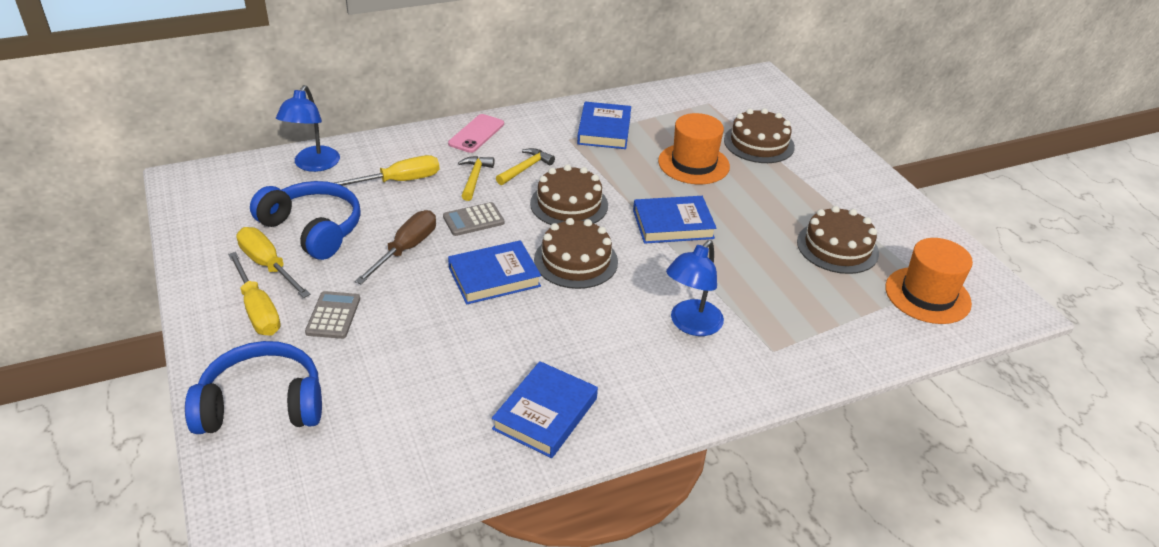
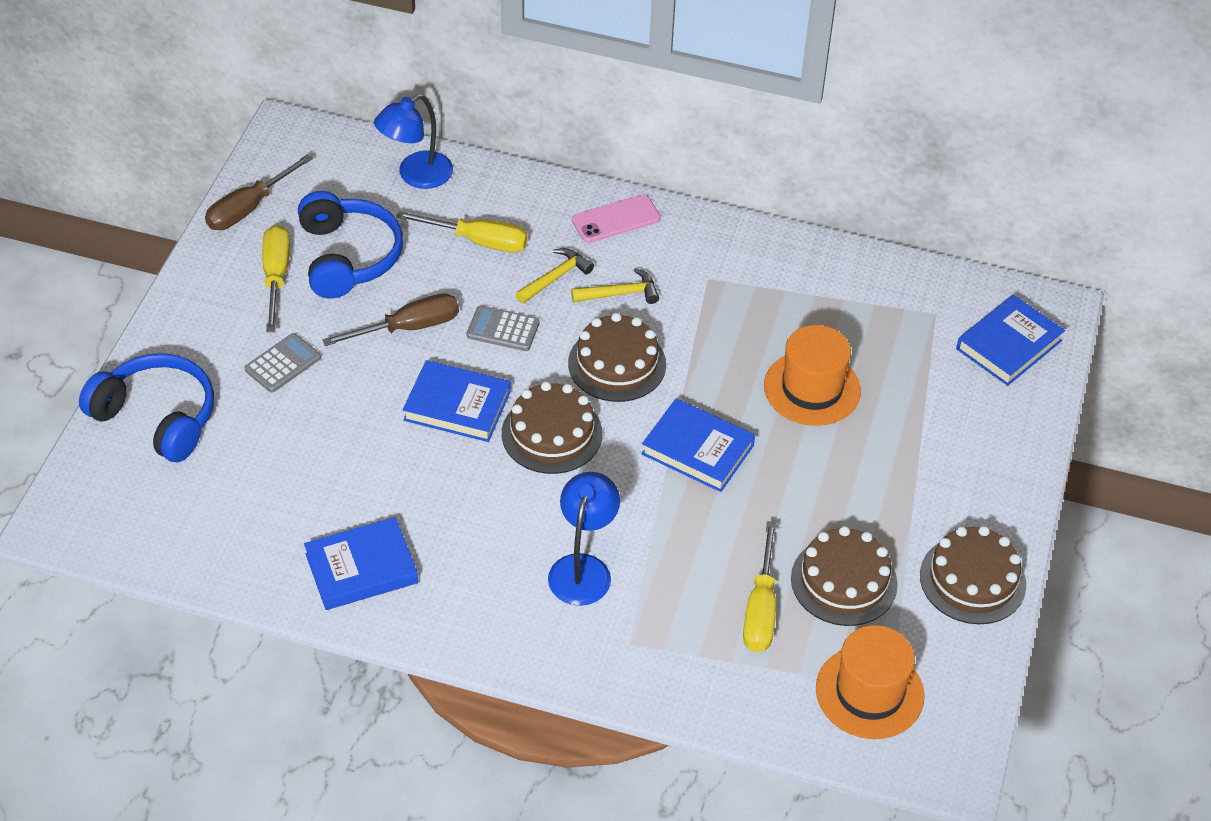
camera: 40 degrees right, 10 degrees up
(200, 234) = (249, 208): none -> brown screwdriver
(258, 310) = (229, 321): yellow screwdriver -> yellow screwdriver (761, 609)
(604, 130) = (762, 287): blue book -> blue book (1009, 345)
(691, 325) = (583, 568): blue lamp -> blue lamp turned 120 degrees clockwise
(759, 143) = (925, 403): brown cake -> brown cake (972, 580)

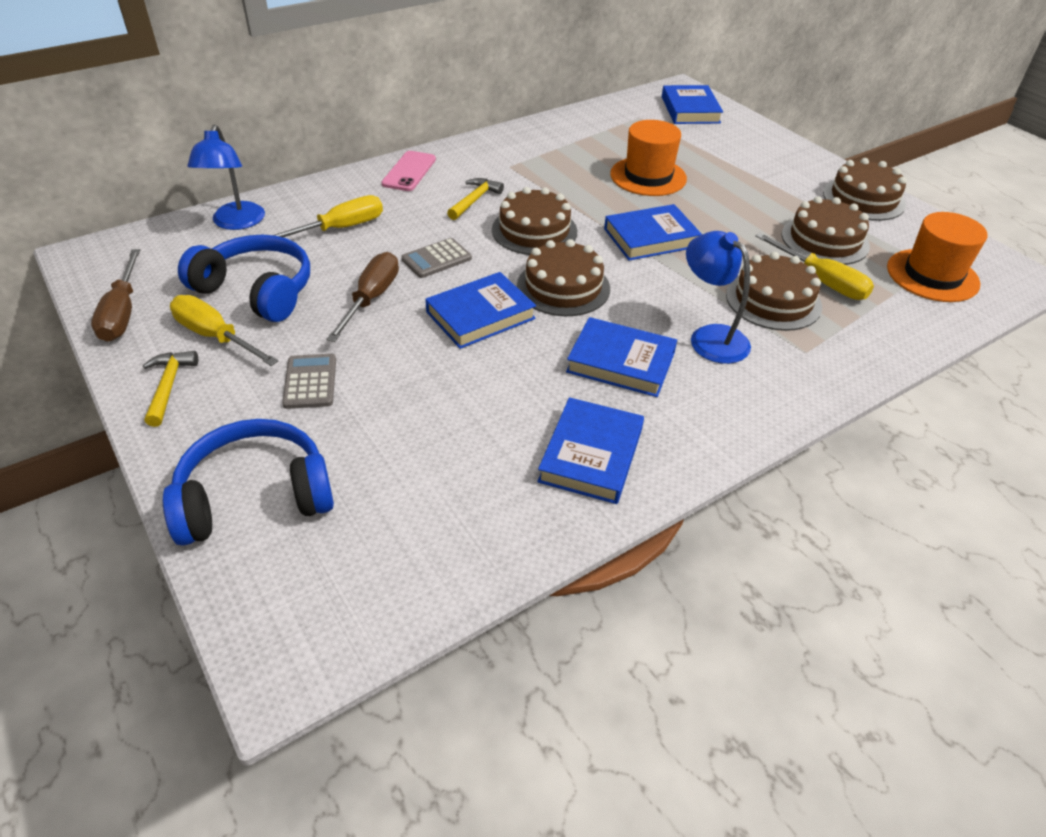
camera: 50 degrees left, 5 degrees down
(487, 527) = (621, 362): none -> blue book
(555, 277) = (422, 216): yellow hammer -> yellow hammer (168, 386)
(688, 587) = (773, 300): none -> brown cake

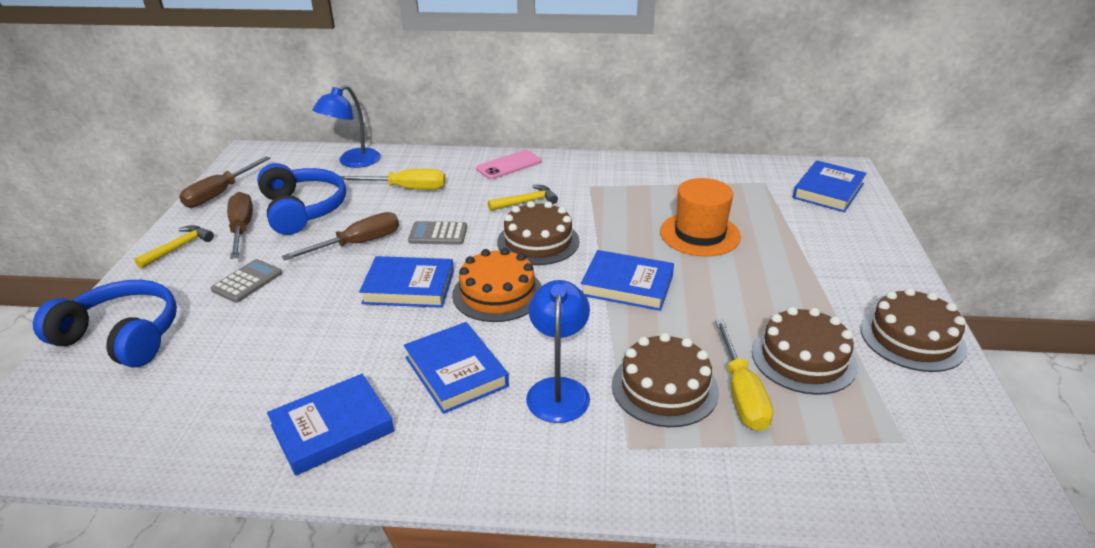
camera: 40 degrees right, 10 degrees down
(215, 336) = (241, 229): yellow screwdriver -> brown screwdriver
(563, 287) = (497, 293): brown cake -> orange cake
(932, 275) = (887, 448): orange hat -> none

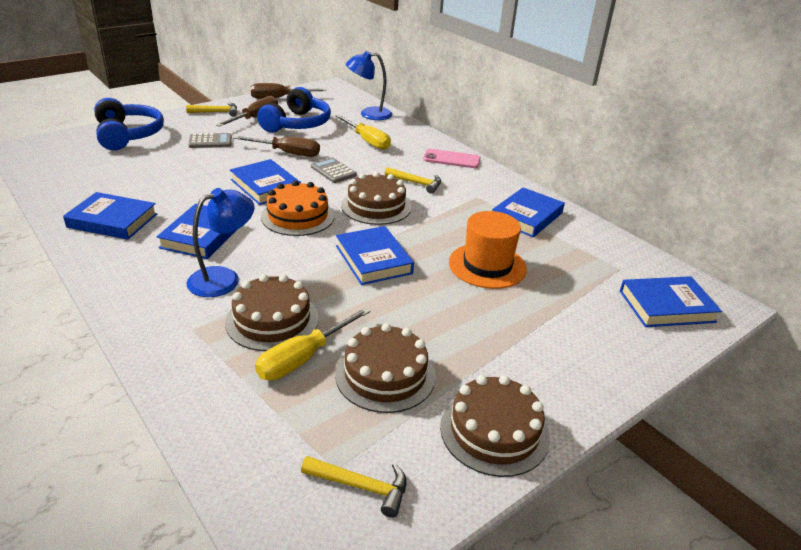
camera: 45 degrees right, 0 degrees up
(649, 180) = (526, 216): none -> blue book
(933, 436) = (361, 486): none -> yellow hammer

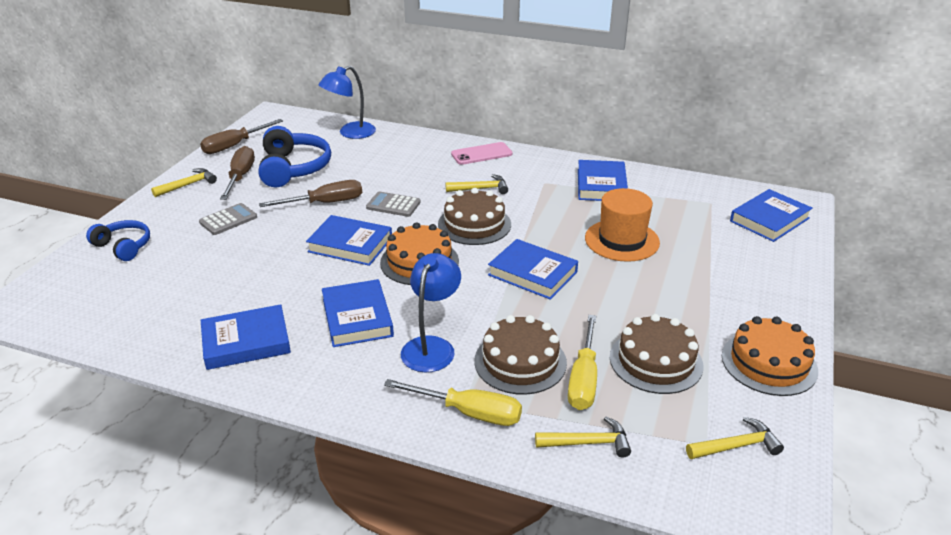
camera: 30 degrees left, 0 degrees up
(128, 135) = (123, 246): blue headphones -> blue headphones, size x0.61
(237, 409) = (588, 443): none -> yellow hammer
(367, 141) = (385, 162): yellow screwdriver -> yellow screwdriver (469, 412)
(494, 431) = (769, 363): brown cake -> orange cake

